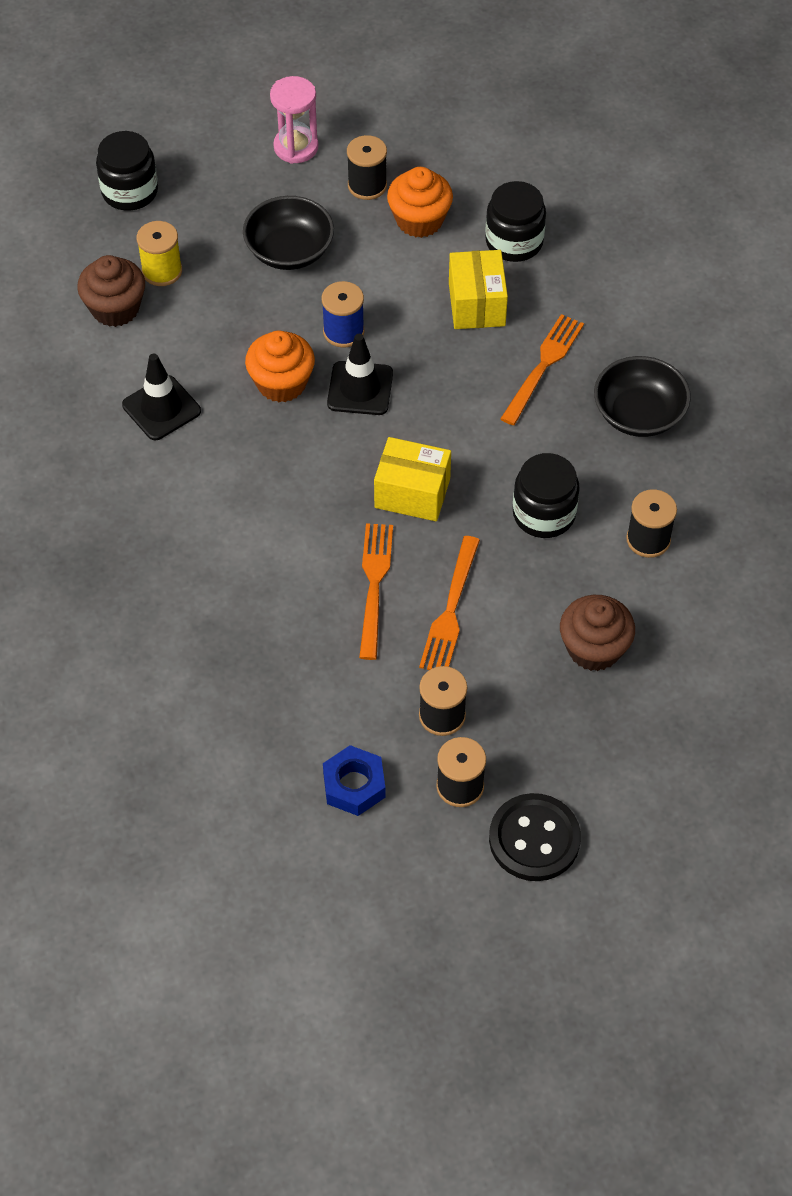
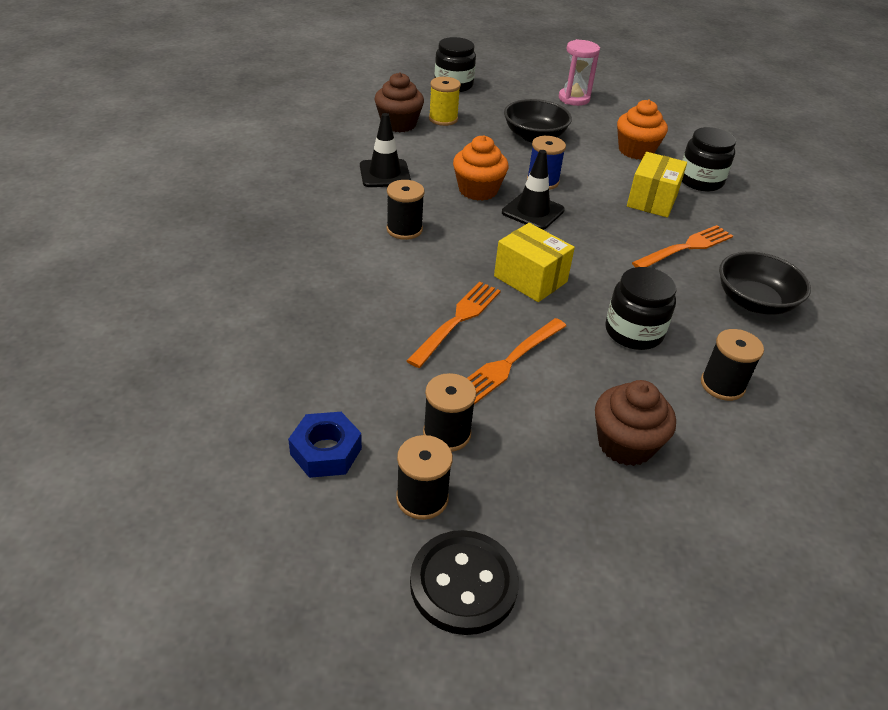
camera: 25 degrees right, 15 degrees down
(367, 185) = (610, 126): black spool -> black spool (404, 229)

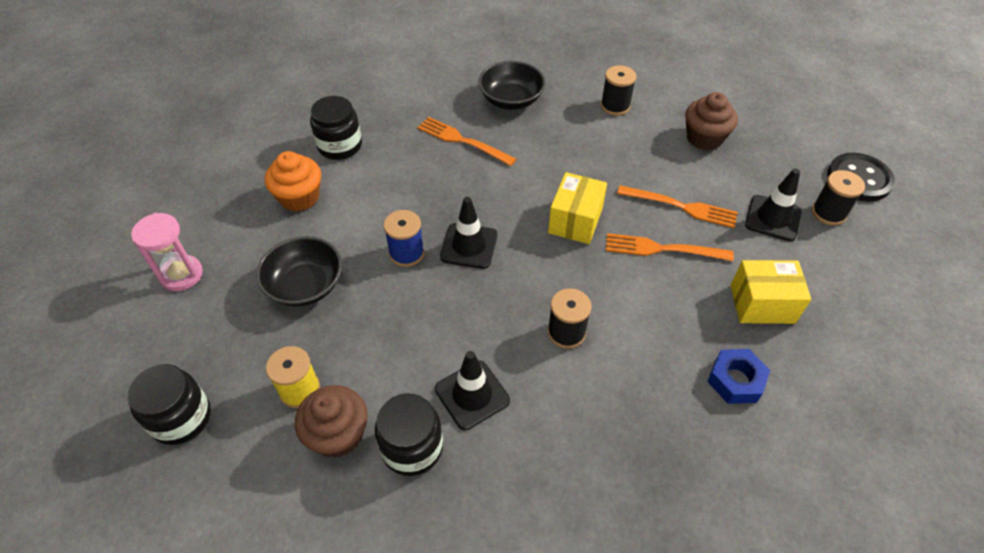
camera: 110 degrees left, 10 degrees up
(326, 451) = (844, 272): blue nut -> blue nut (735, 380)
(447, 434) = (772, 218): black spool -> black traffic cone
(478, 190) = (455, 299): orange cupcake -> none
(634, 332) = (594, 152): black jar -> black jar (412, 447)
(652, 200) = (396, 171): yellow box -> yellow box (762, 304)

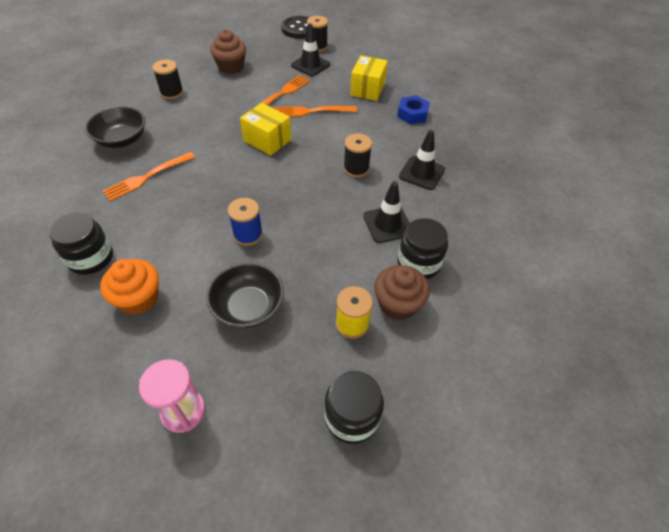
camera: 75 degrees left, 0 degrees up
(469, 246) = (260, 198): black traffic cone -> black traffic cone (421, 173)
(662, 249) = (311, 111): orange fork -> orange fork turned 60 degrees clockwise

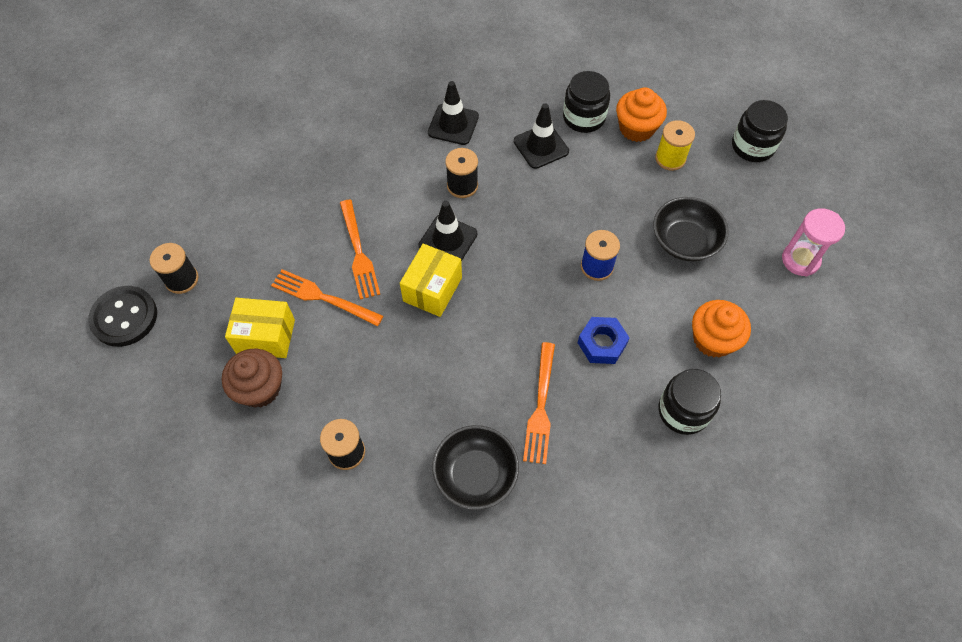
camera: 100 degrees left, 10 degrees up
(147, 177) = (541, 407): orange fork -> orange fork turned 60 degrees clockwise
(310, 65) = (239, 277): black traffic cone -> black traffic cone (448, 240)
(367, 89) = (293, 196): yellow box -> yellow box (265, 336)
(398, 304) = (636, 128): brown cupcake -> orange cupcake
(412, 114) = (343, 142): blue nut -> blue nut (602, 343)

